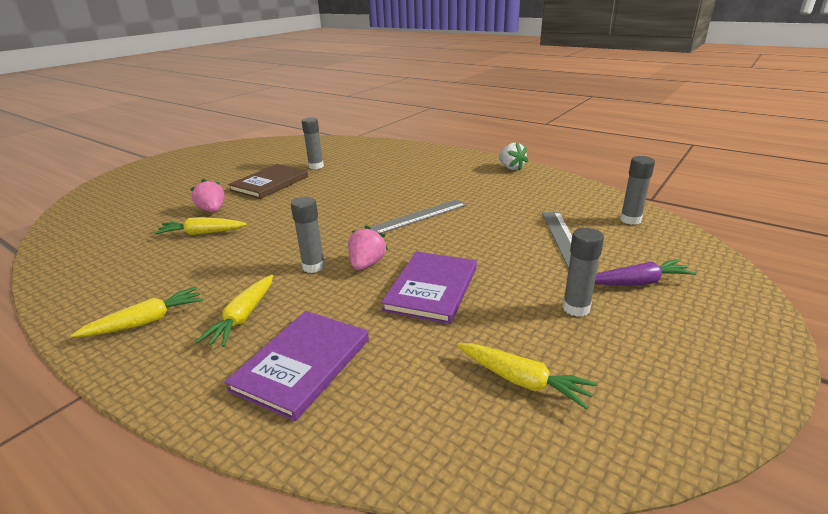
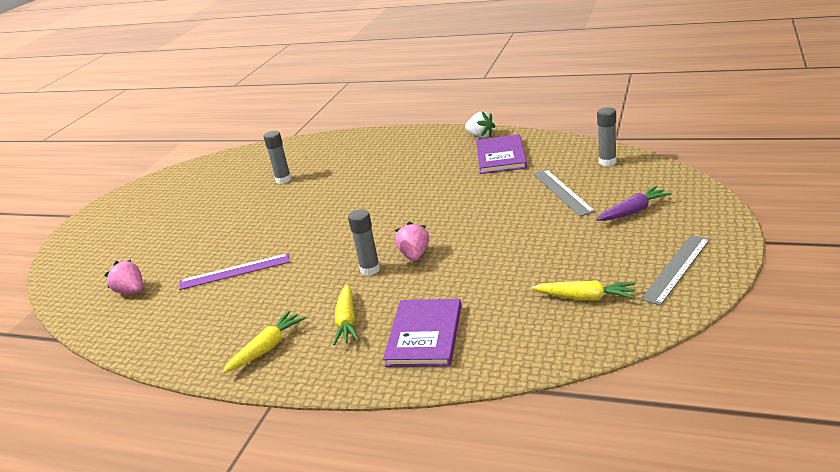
camera: 15 degrees left, 0 degrees up
(202, 233) = (235, 271): yellow carrot -> purple ruler
(212, 210) = (220, 249): pink strawberry -> pink strawberry (131, 291)
(270, 183) = (252, 209): brown book -> none
(419, 216) = (428, 203): grey ruler -> grey ruler (676, 268)
(432, 289) = (482, 258): purple book -> purple book (501, 156)
(576, 308) = (597, 242): grey glue stick -> none

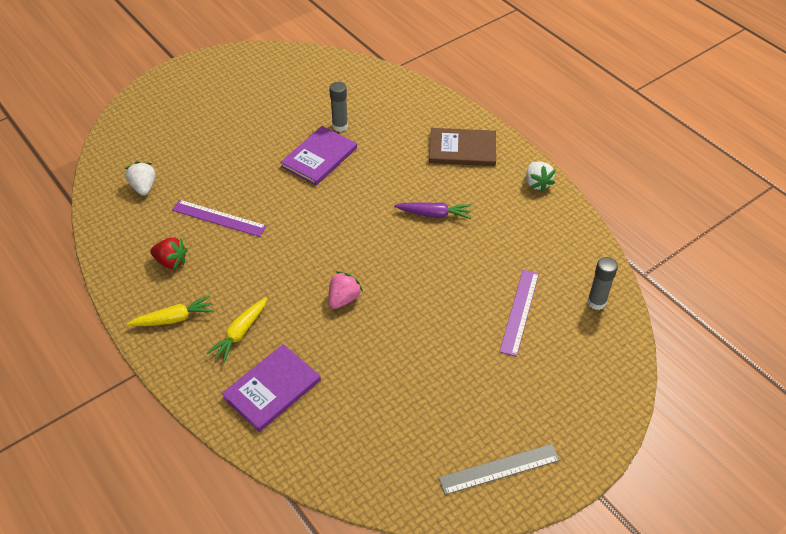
camera: 30 degrees right, 20 degrees up
(131, 291) = (144, 187): pink strawberry -> white strawberry
(218, 317) = (171, 261): none -> red strawberry
(370, 269) = (301, 290): grey glue stick -> none
(401, 147) = (462, 149): none -> brown book
(501, 156) = (523, 225): purple book -> purple book (319, 157)
(562, 192) = (519, 311): grey ruler -> purple ruler
(585, 298) = (406, 443): yellow carrot -> none
(633, 211) = (544, 380): purple carrot -> purple carrot (434, 214)

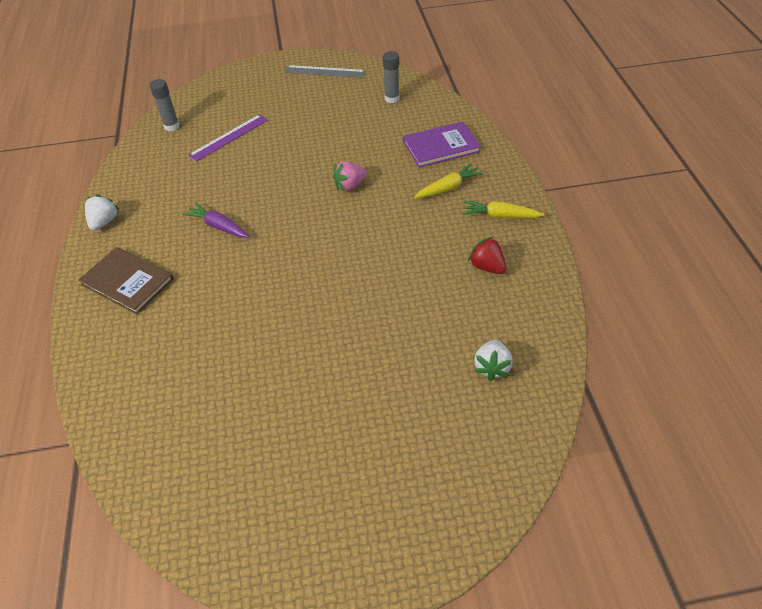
camera: 150 degrees left, 0 degrees up
(219, 218) = (421, 296): purple ruler -> none
(319, 157) = (275, 330): purple book -> none
(340, 126) = (222, 364): grey glue stick -> grey glue stick (392, 98)

